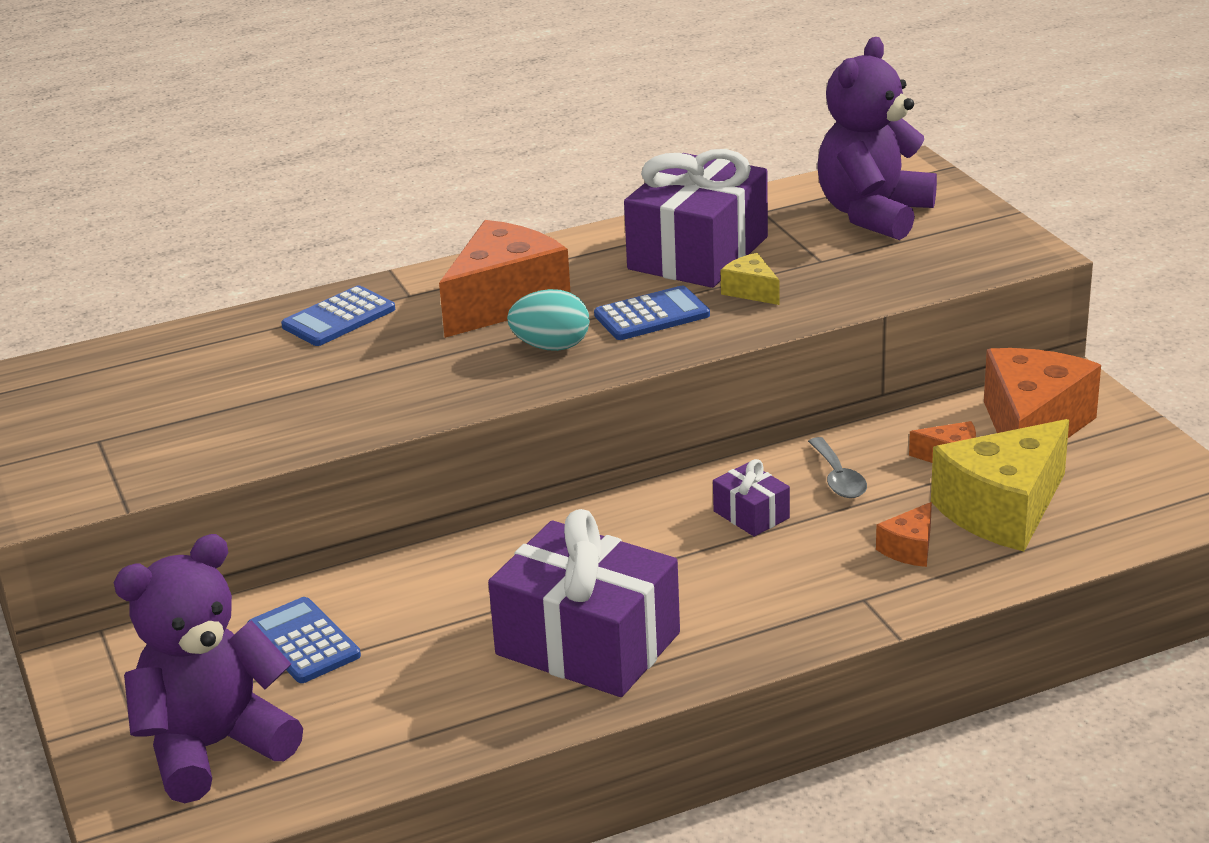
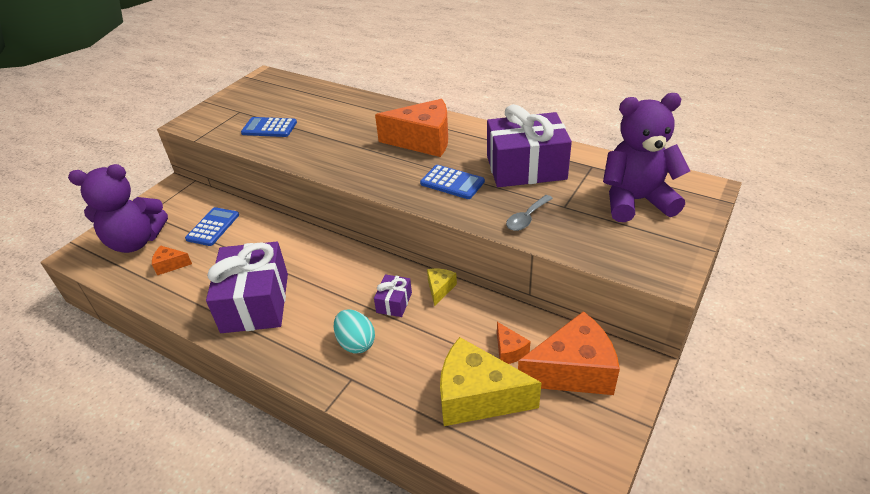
camera: 55 degrees right, 10 degrees up
(214, 747) = (136, 241): purple teddy bear -> purple teddy bear turned 150 degrees clockwise
(339, 318) = (370, 112): blue calculator -> blue calculator (269, 128)
(551, 346) = (396, 170): turquoise egg -> turquoise egg (356, 343)
(751, 291) = (507, 200): yellow cheese -> yellow cheese (440, 289)
(838, 478) = (451, 317): grey spoon -> grey spoon (526, 218)
(909, 548) = (409, 375): orange cheese -> orange cheese (170, 265)

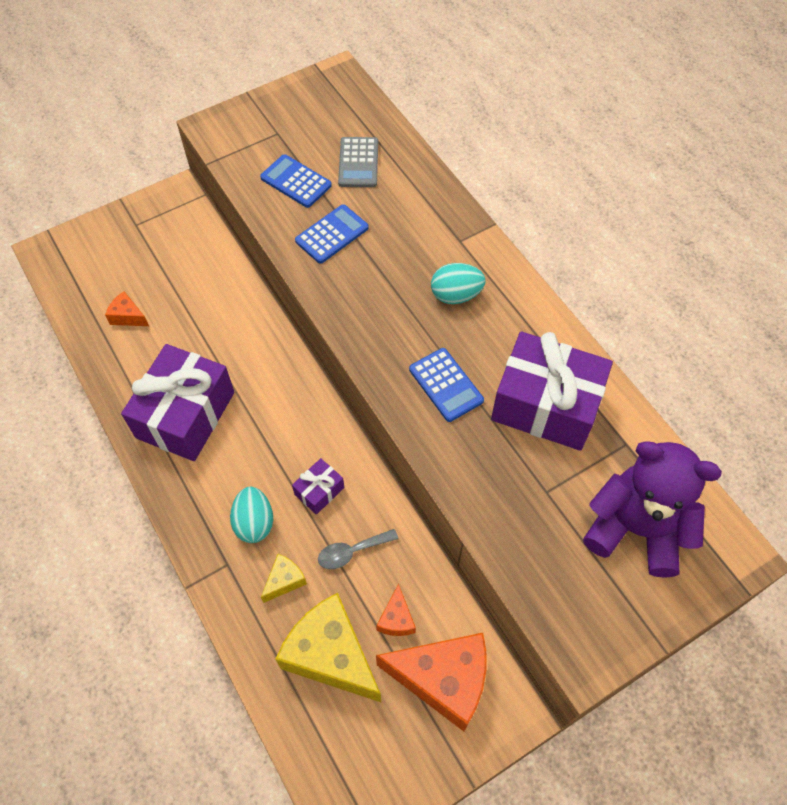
camera: 25 degrees right, 20 degrees up
(136, 241) = (108, 263): purple teddy bear -> none
(213, 227) = (192, 281): blue calculator -> blue calculator (332, 234)
(308, 107) = (358, 163): none -> grey calculator
(423, 141) = (456, 295): orange cheese -> turquoise egg
(440, 289) = (376, 498): yellow cheese -> yellow cheese (284, 581)
(526, 218) = (491, 487): grey spoon -> grey spoon (351, 552)

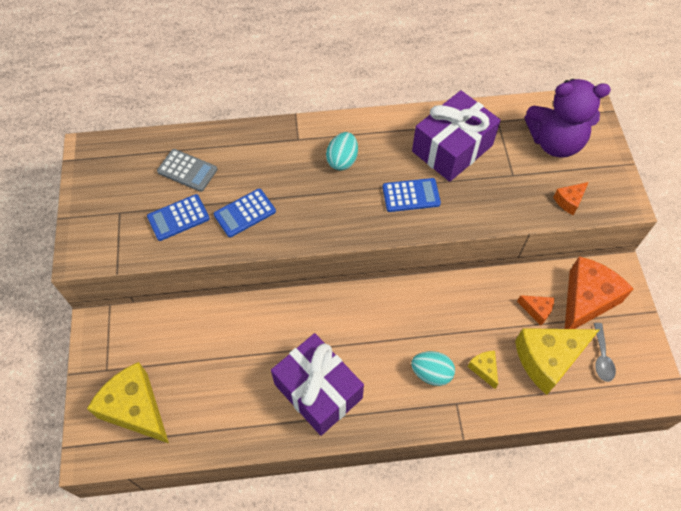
camera: 65 degrees left, 0 degrees up
(105, 266) = (136, 409): none -> yellow cheese
(128, 316) = (200, 406): orange cheese -> orange cheese (569, 201)
(319, 491) = (425, 321): purple gift -> none
(332, 234) = (245, 213): blue calculator -> blue calculator turned 105 degrees counterclockwise
(351, 552) = (479, 319): grey spoon -> grey spoon (602, 357)
(636, 528) = (555, 142): purple teddy bear -> purple teddy bear turned 135 degrees counterclockwise

